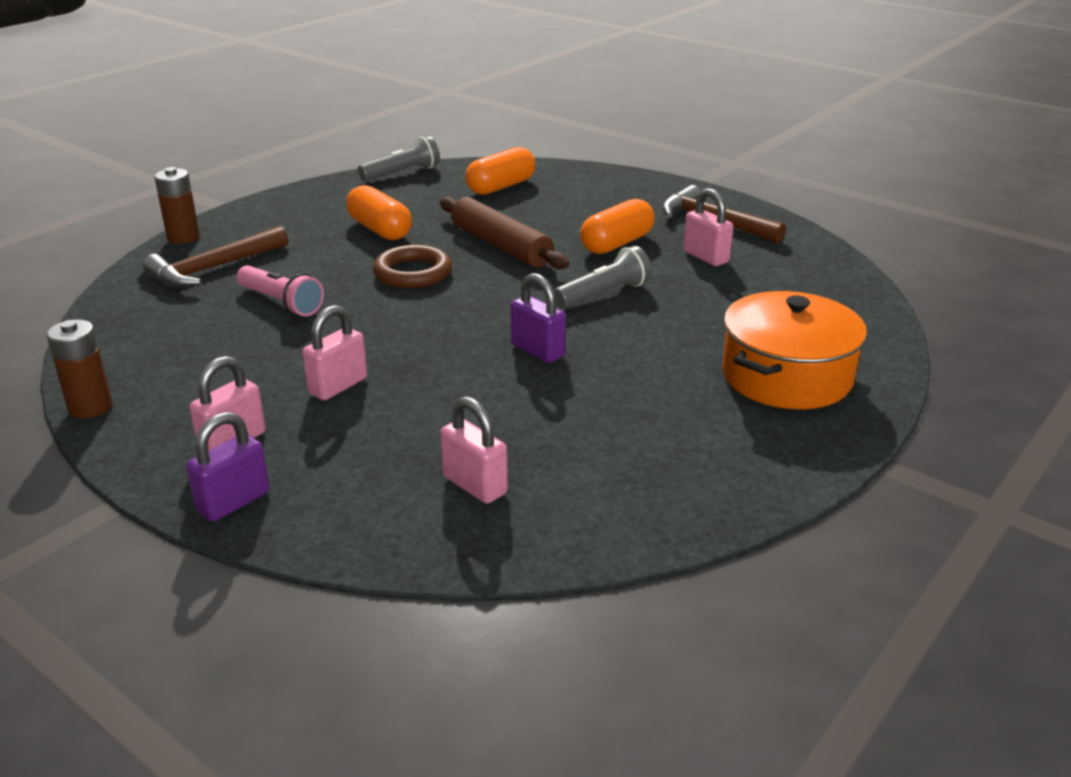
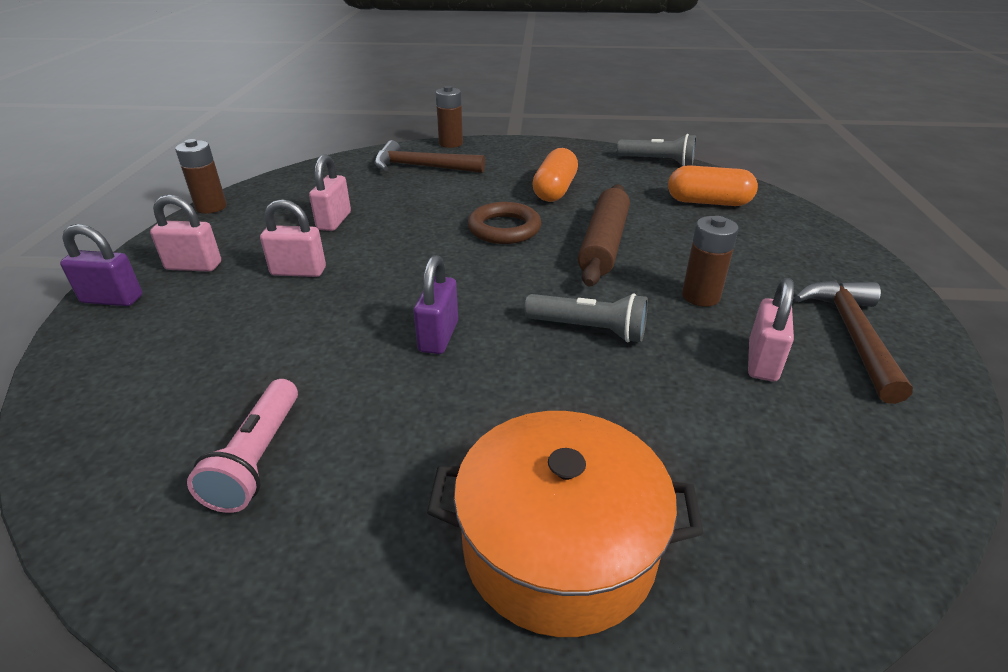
camera: 55 degrees right, 5 degrees up
(281, 303) = (400, 204): pink flashlight -> pink flashlight (257, 458)
(474, 485) = (178, 397): pink padlock -> pink padlock (334, 221)
(617, 244) = (700, 296): orange capsule -> brown battery

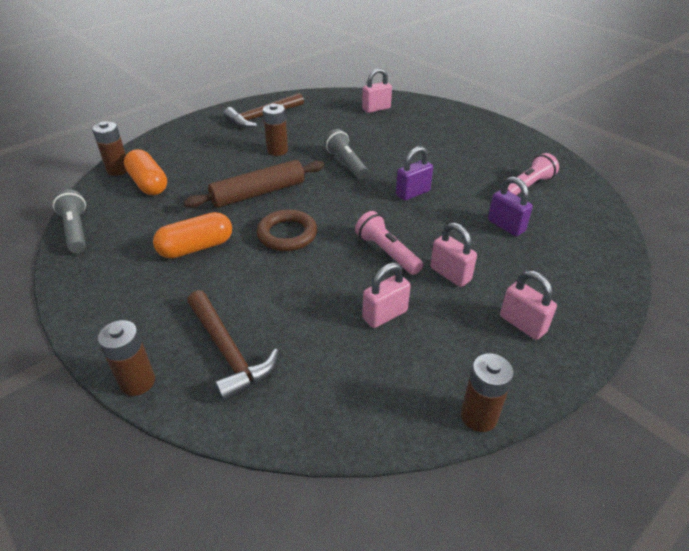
camera: 135 degrees left, 5 degrees up
(112, 299) = (590, 320): purple padlock -> purple padlock (506, 226)
(386, 259) = (387, 252): none -> pink flashlight
(559, 546) = (447, 128): orange pot -> none
(762, 197) = (118, 170): none -> brown battery
(762, 361) = (309, 126): pink padlock -> pink padlock (376, 109)

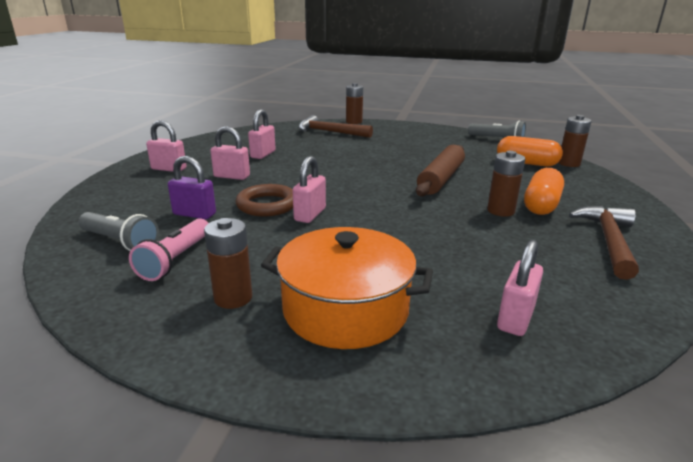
camera: 145 degrees right, 15 degrees down
(196, 247) = (417, 149): orange capsule -> orange capsule (541, 205)
(287, 234) = (374, 166): brown ring -> brown ring (267, 205)
(346, 163) = (413, 220): grey flashlight -> grey flashlight (120, 242)
(387, 252) = (290, 175): pink flashlight -> none
(412, 193) = (310, 215): purple padlock -> pink padlock
(445, 133) = (345, 309): none -> orange pot
(478, 416) = (189, 142): brown battery -> brown battery (233, 298)

